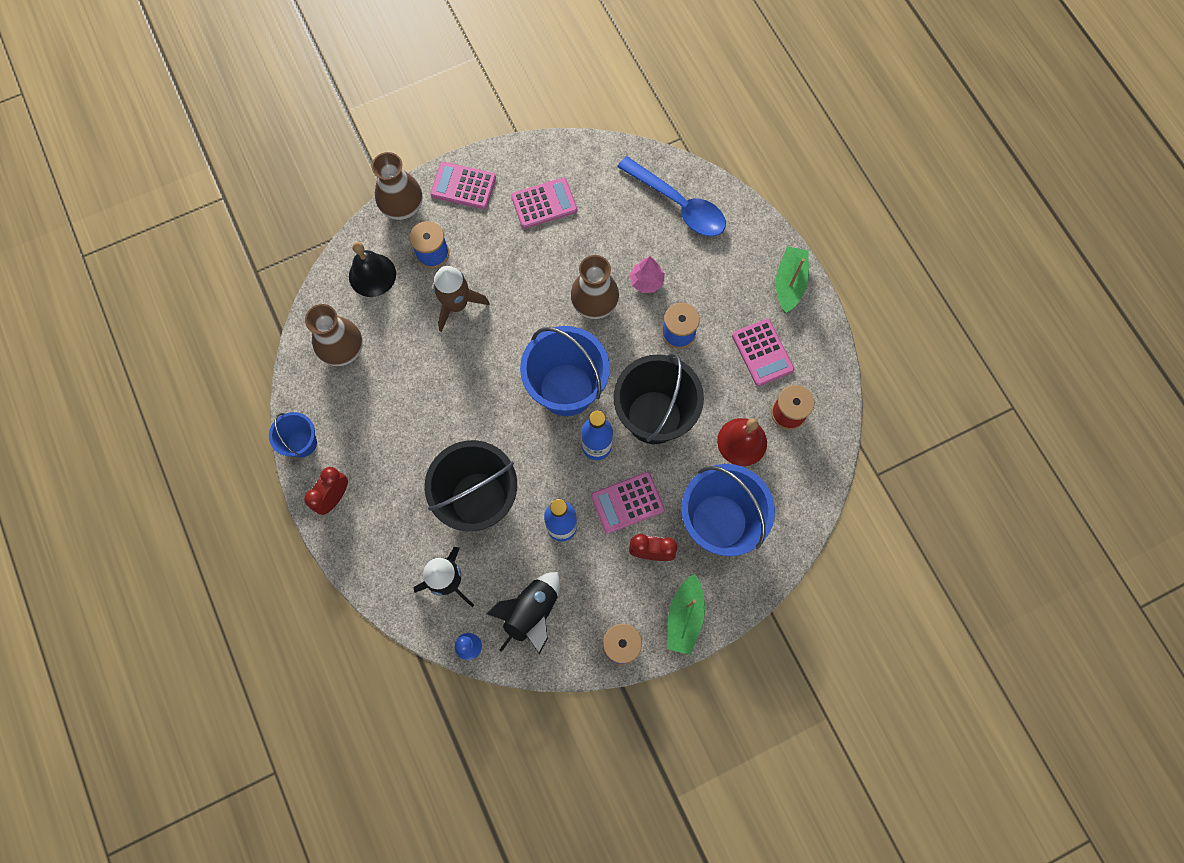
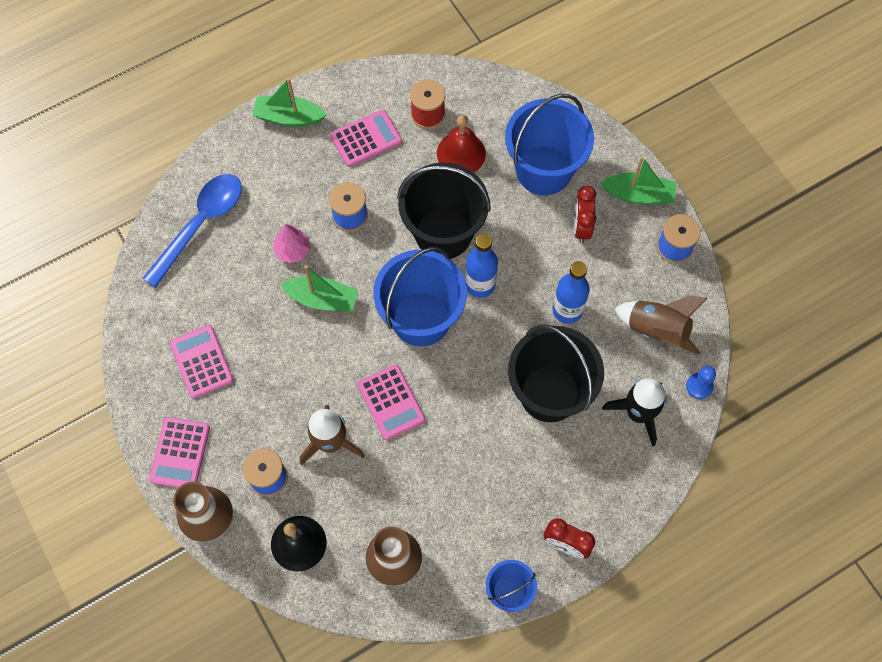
camera: 95 degrees left, 5 degrees down
(532, 613) = (657, 330): black rocket -> brown rocket
(594, 304) = (322, 299): brown vase -> green boat
(627, 502) = (535, 251): pink calculator -> pink calculator (391, 402)

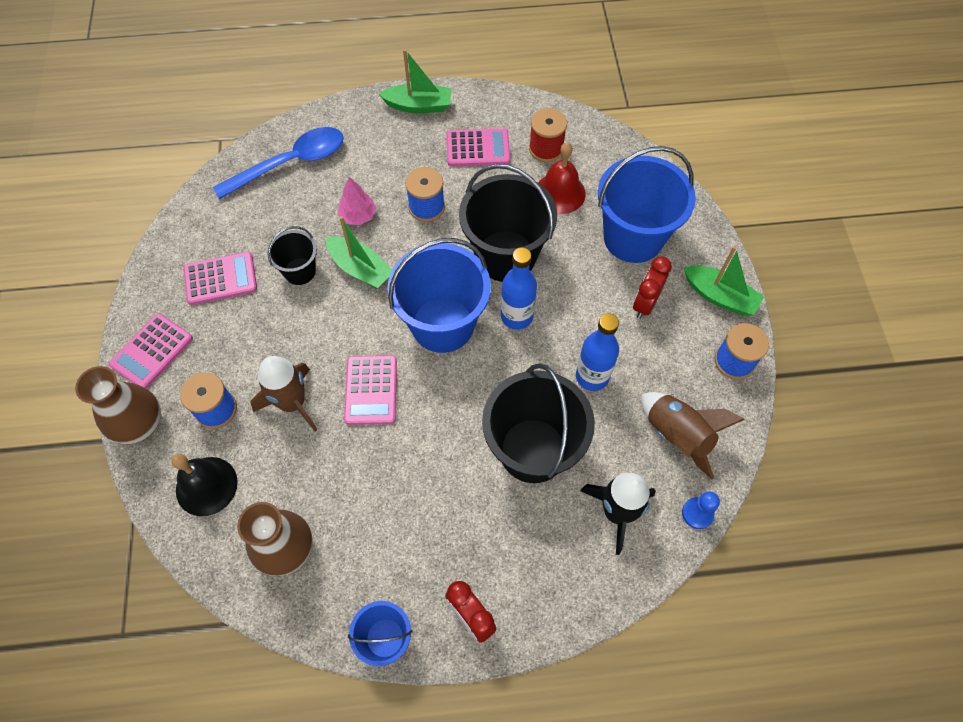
camera: 25 degrees right, 5 degrees down
(201, 362) = (220, 279): pink calculator -> pink calculator turned 75 degrees clockwise
(269, 324) = (300, 271): none -> black bucket
(289, 117) = (419, 106): green boat -> green boat turned 150 degrees clockwise

